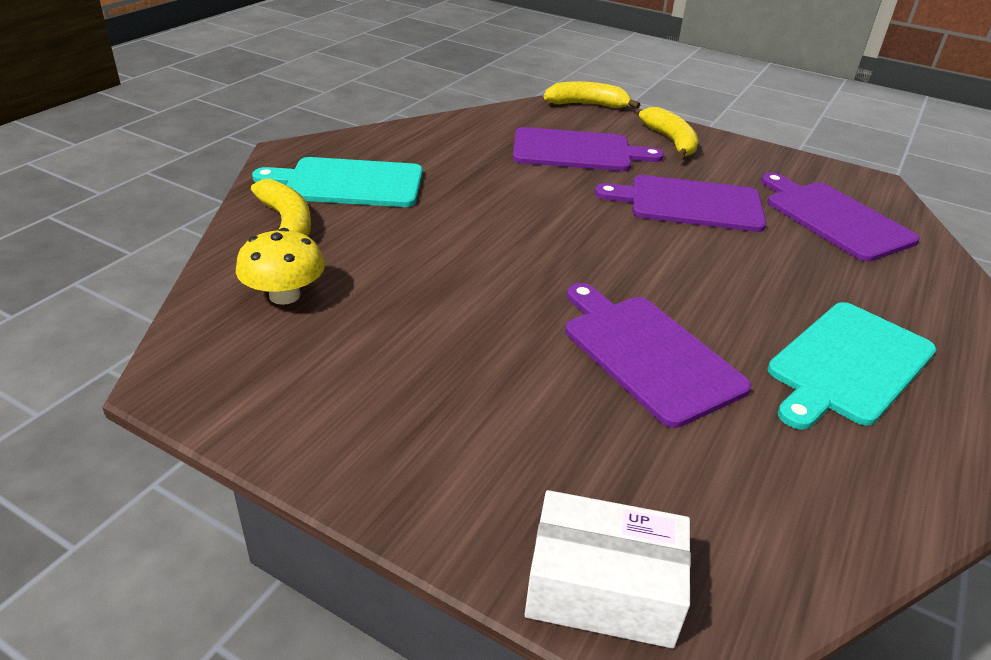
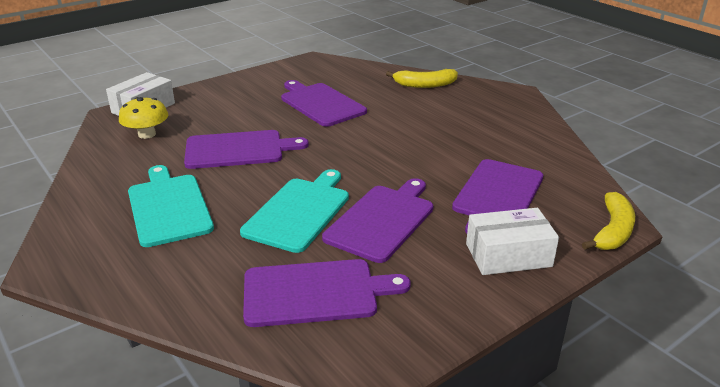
camera: 115 degrees right, 5 degrees down
(284, 295) = (357, 79): yellow mushroom -> yellow mushroom (147, 134)
(349, 183) = (467, 104): turquoise cutting board -> turquoise cutting board (299, 212)
(419, 312) = (321, 104): none -> purple cutting board
(671, 142) = (508, 255): yellow banana -> white box

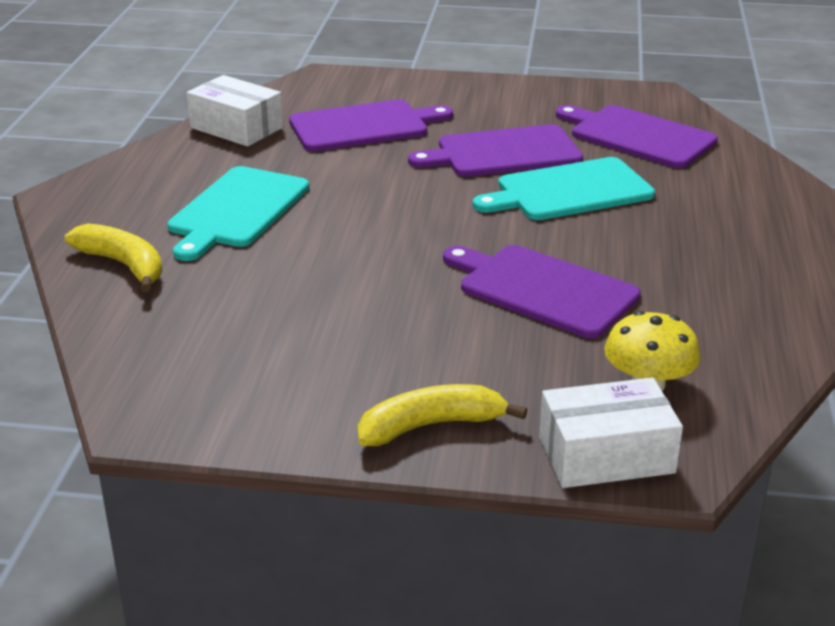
camera: 135 degrees left, 0 degrees up
(168, 207) = (705, 255): turquoise cutting board -> turquoise cutting board (237, 210)
(321, 104) = (320, 309): purple cutting board -> none
(508, 255) = (450, 96): white box -> white box (236, 128)
(612, 231) = (342, 75): yellow banana -> yellow banana (431, 426)

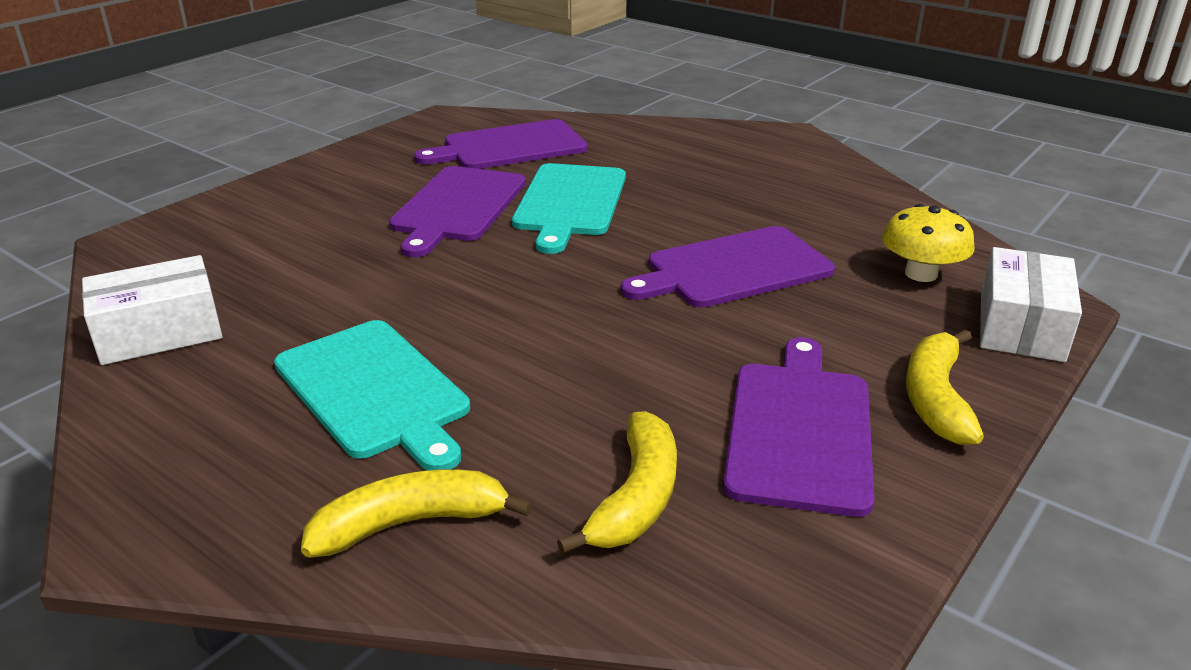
camera: 60 degrees left, 0 degrees up
(200, 328) = (636, 498): none -> yellow banana
(363, 126) = (289, 255): purple cutting board -> purple cutting board (799, 430)

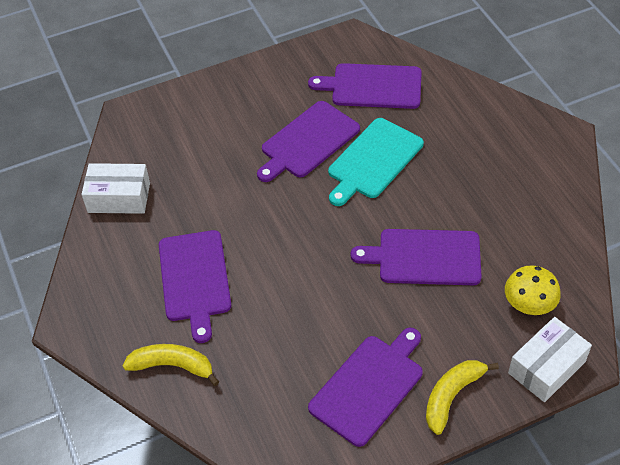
camera: 30 degrees right, 20 degrees up
(374, 391) = (195, 279): turquoise cutting board -> purple cutting board
(636, 498) = (269, 393): yellow banana -> none

